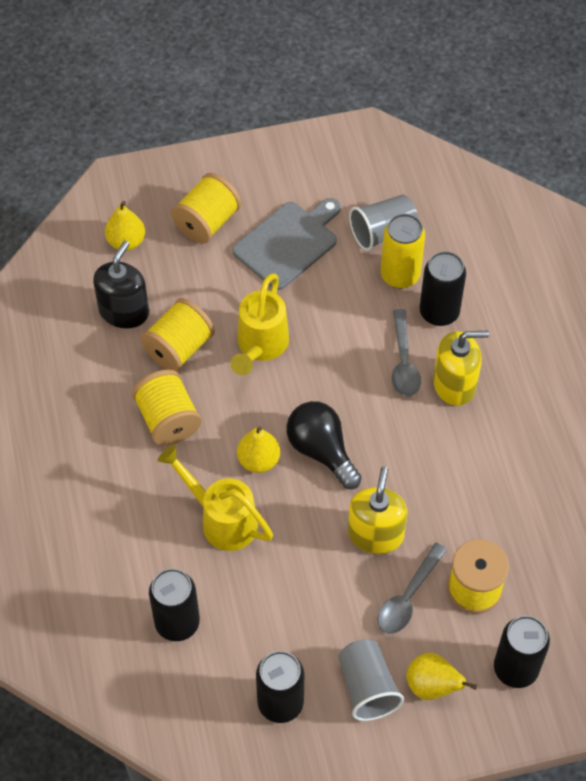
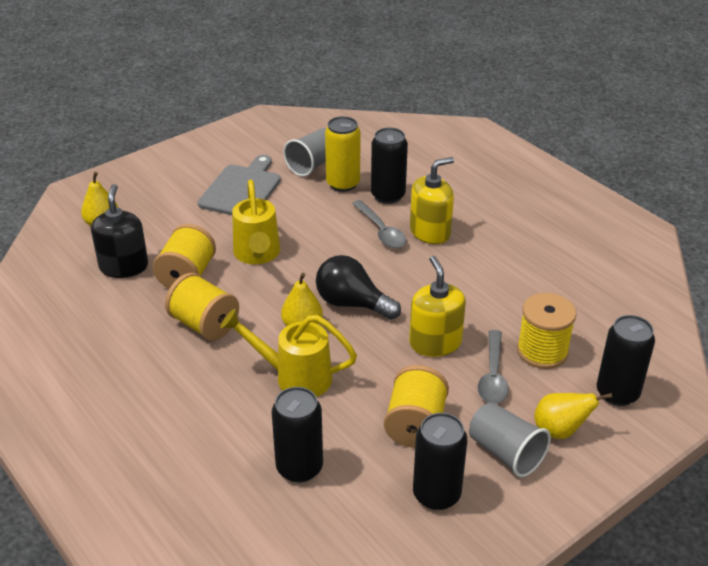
camera: 25 degrees left, 20 degrees down
(207, 222) = (167, 195): yellow spool -> yellow spool (415, 425)

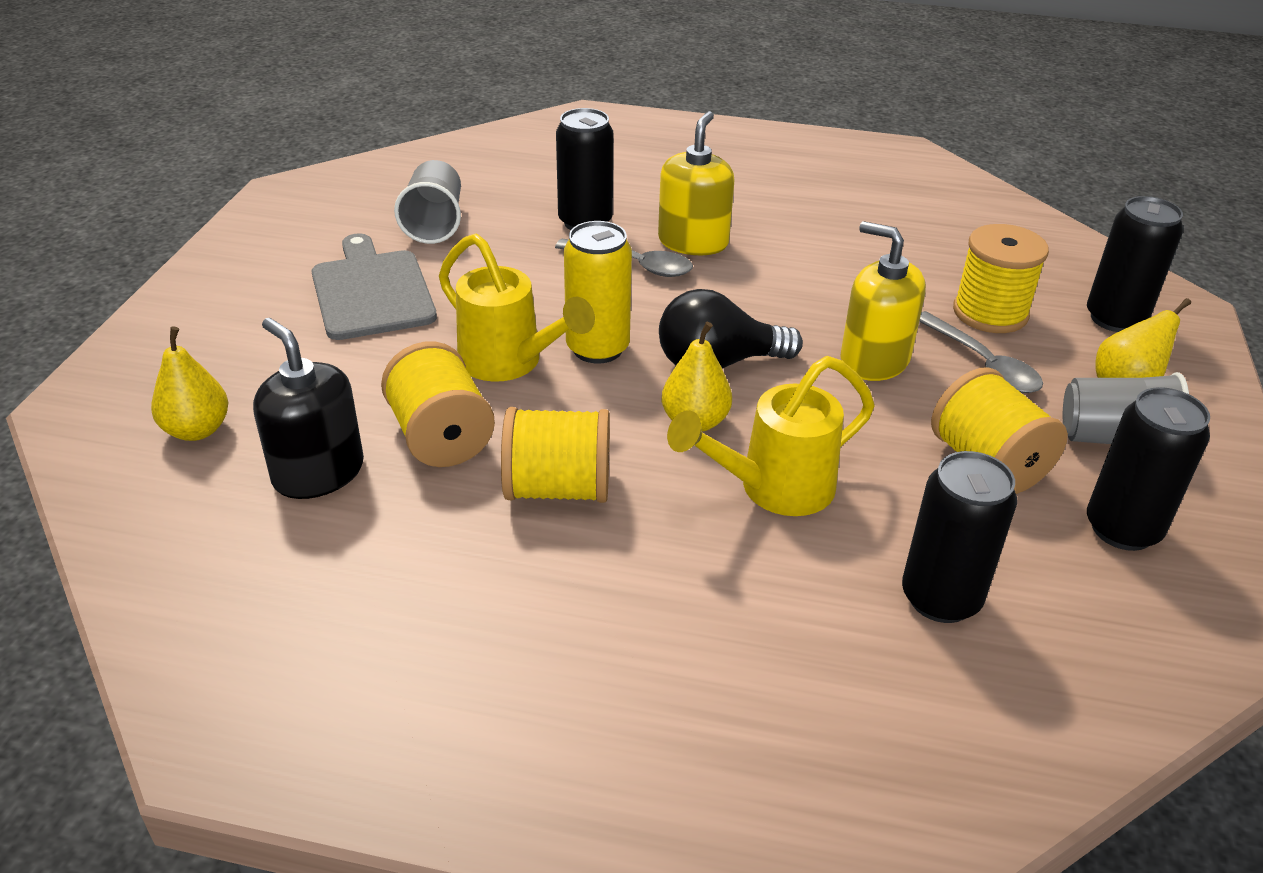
camera: 40 degrees left, 0 degrees up
(343, 184) = (507, 230): yellow can -> yellow can (597, 348)

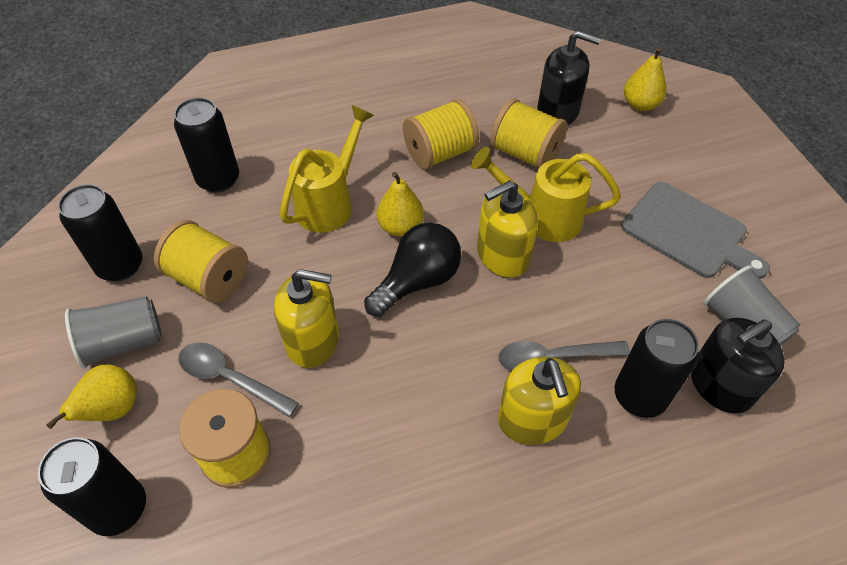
camera: 150 degrees right, 15 degrees up
(509, 205) = (720, 385): none -> black soap dispenser
(597, 348) = (502, 256): yellow can -> yellow soap dispenser

